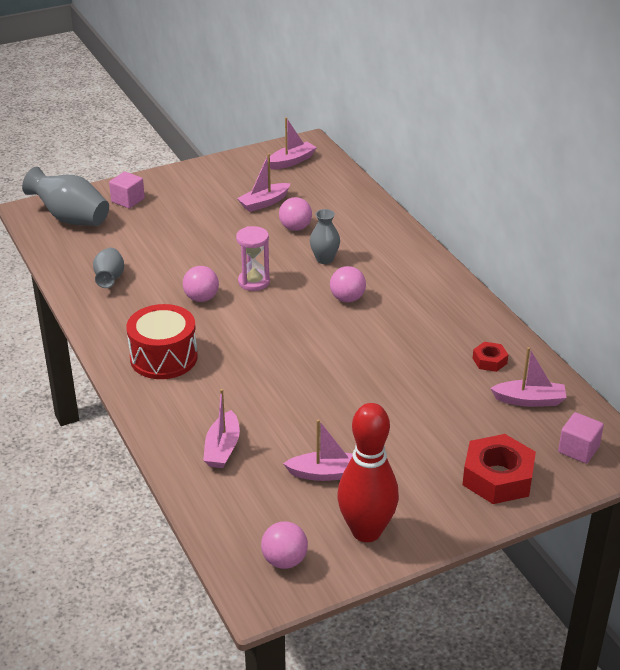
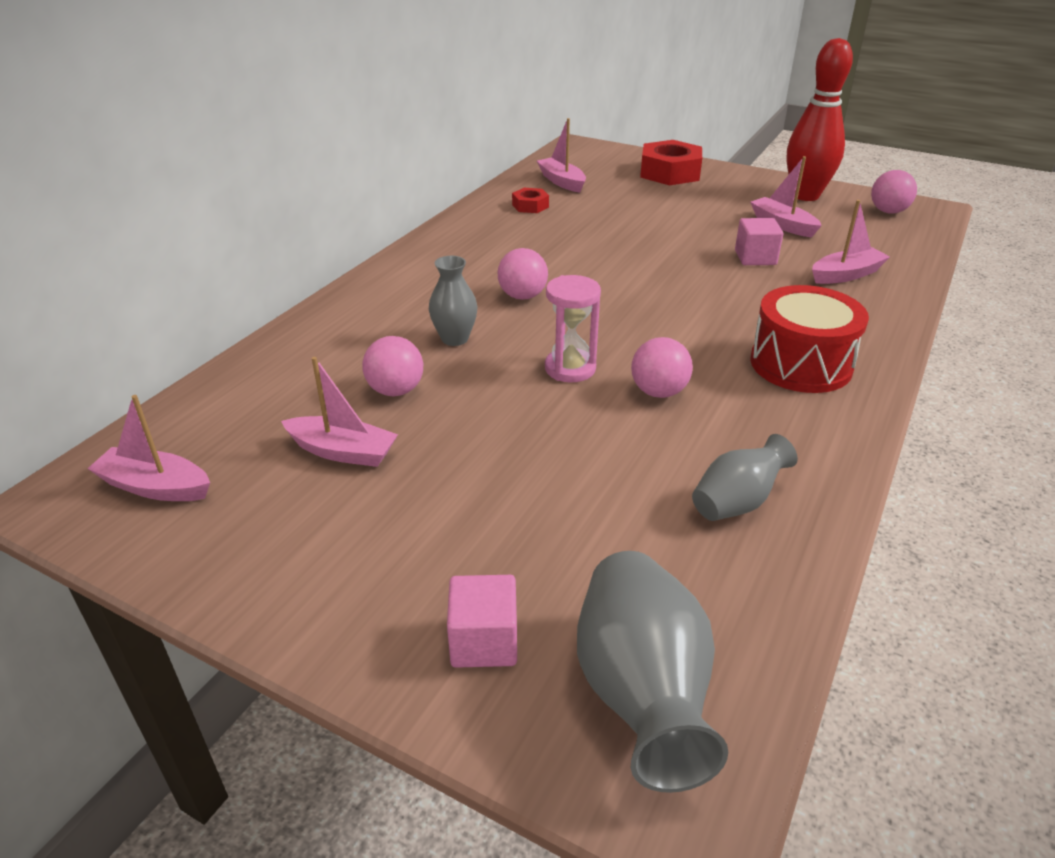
camera: 125 degrees left, 0 degrees up
(578, 449) = (594, 158): pink cube -> pink cube (755, 258)

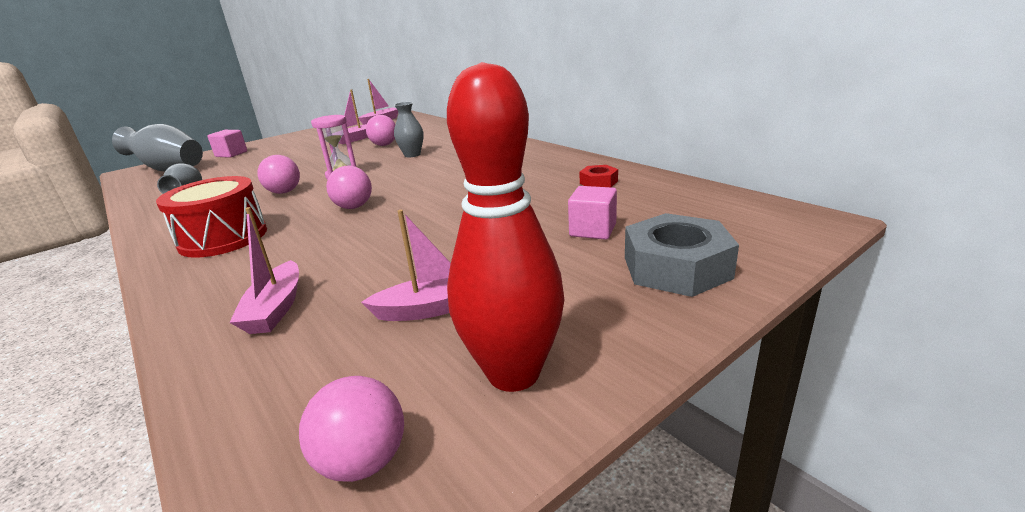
camera: 115 degrees right, 10 degrees down
(522, 296) = (437, 170): pink ball -> pink ball (354, 207)
(562, 182) = (661, 200): pink boat -> none
(670, 173) = (676, 267): red nut -> grey nut
(755, 258) = (380, 264): pink cube -> pink cube (592, 230)

